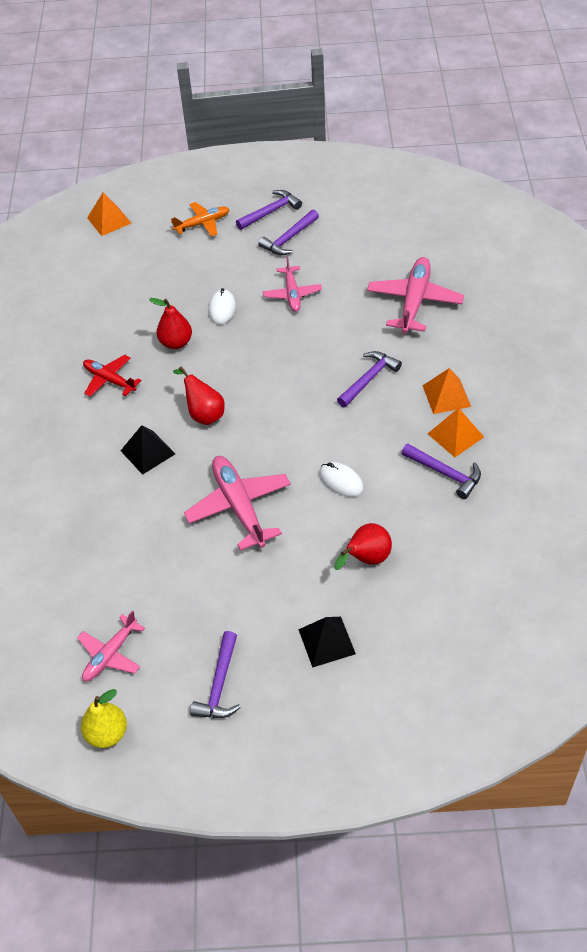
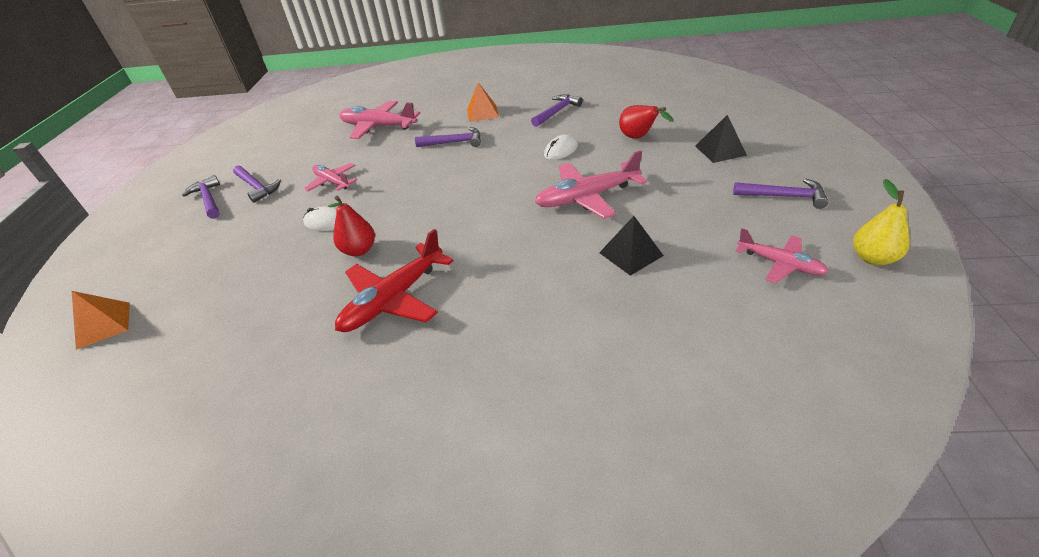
camera: 85 degrees left, 10 degrees down
(110, 380) = (394, 298): red plane -> red plane, size x1.61
(147, 452) = (512, 259): black pyramid -> black pyramid (631, 254)
(202, 224) = (185, 243): orange plane -> none
(204, 414) = (468, 224): red pear -> none
(292, 294) = (333, 182): pink plane -> pink plane turned 135 degrees counterclockwise
(369, 379) = (454, 142): purple hammer -> purple hammer turned 135 degrees clockwise
(455, 435) = (521, 109): orange pyramid -> none

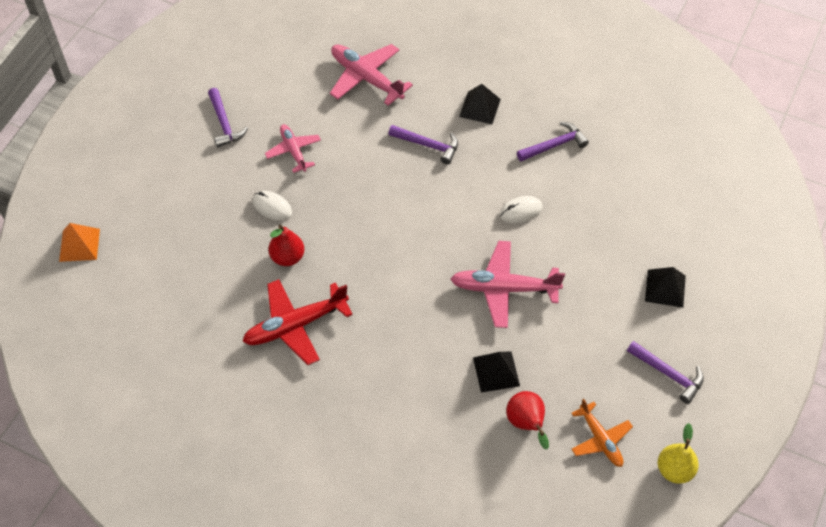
camera: 20 degrees right, 15 degrees up
(208, 199) = (178, 120): purple hammer -> none
(482, 113) = (479, 107): orange pyramid -> black pyramid
(638, 138) = (605, 230): red pear -> red pear (526, 424)
(779, 264) = (600, 439): pink plane -> orange plane

